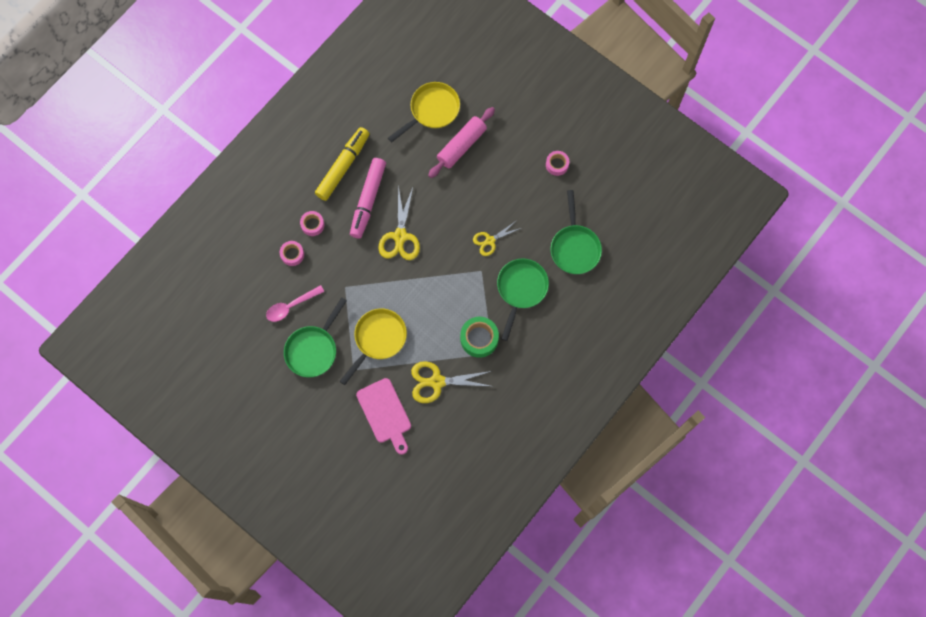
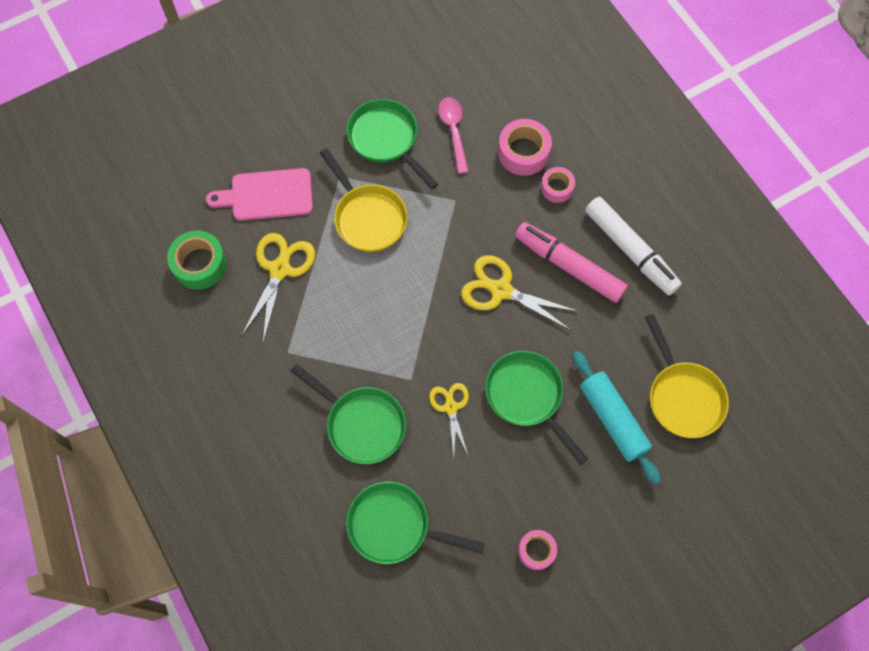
camera: 110 degrees right, 5 degrees down
(292, 254) = (523, 152): pink tape -> pink tape, size x1.60
(343, 166) = (630, 250): yellow marker -> white marker
(461, 145) = (613, 419): pink rolling pin -> turquoise rolling pin
(466, 198) = (527, 396): none -> green pan
(479, 339) = (315, 342): green tape -> green tape (199, 264)

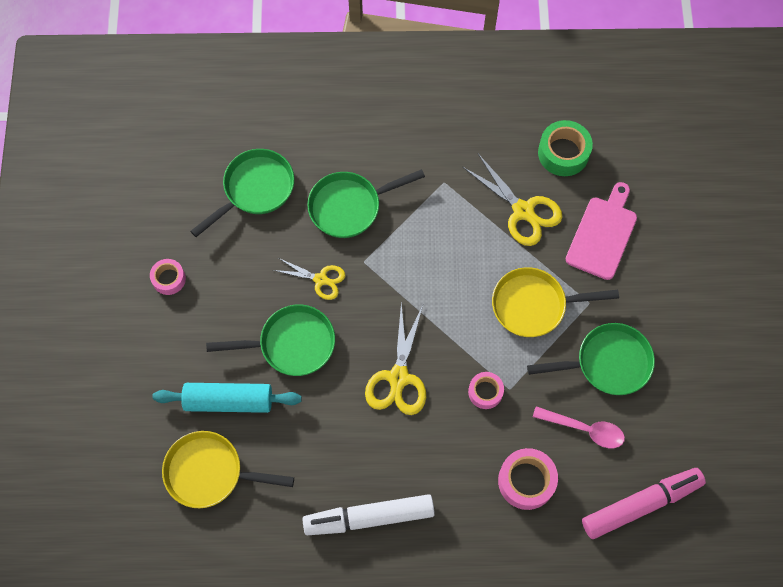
camera: 120 degrees right, 0 degrees up
(501, 290) = (398, 378): yellow scissors -> yellow scissors turned 135 degrees clockwise
(557, 188) = (471, 489): pink tape -> pink tape (485, 392)
(569, 266) = (386, 451): pink marker -> pink marker (640, 504)

